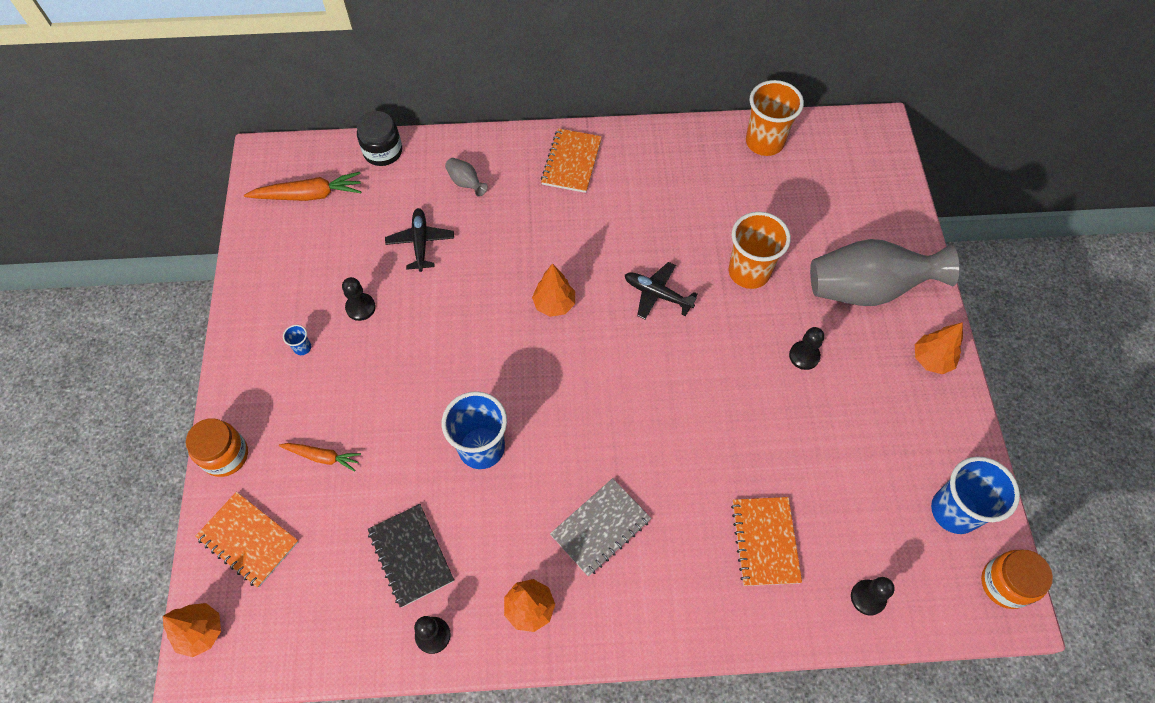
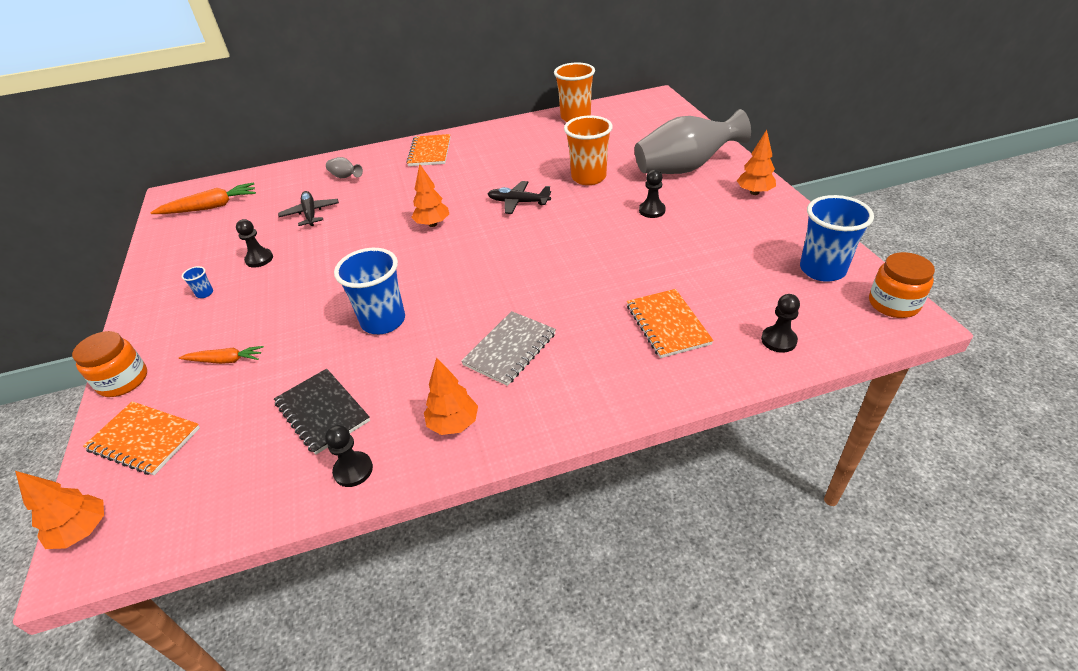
camera: 10 degrees left, 20 degrees down
(383, 151) = (274, 174): black jar -> none

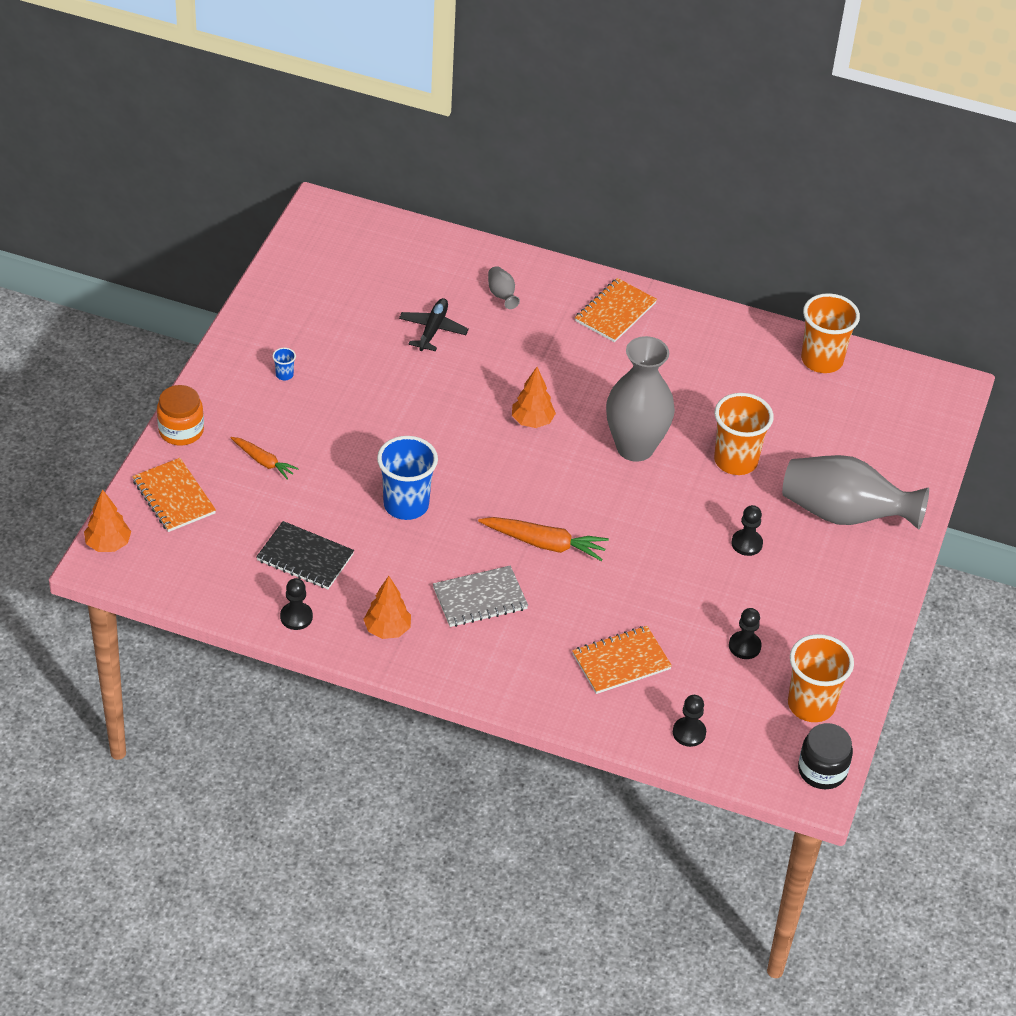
camera: 30 degrees right, 5 degrees up
(210, 207) = (347, 255): orange carrot -> orange carrot (544, 544)
(259, 259) = (351, 362): black pawn -> black pawn (744, 646)
(322, 412) = (305, 557): black notebook -> black notebook turned 60 degrees counterclockwise
(518, 202) = (635, 447): black plane -> grey vase
(667, 325) = (621, 662): orange notebook -> orange notebook turned 45 degrees clockwise
(754, 192) = (870, 590): orange tree -> none
(822, 270) = (811, 705): blue cup -> orange cup
(893, 304) = (822, 770): orange jar -> black jar

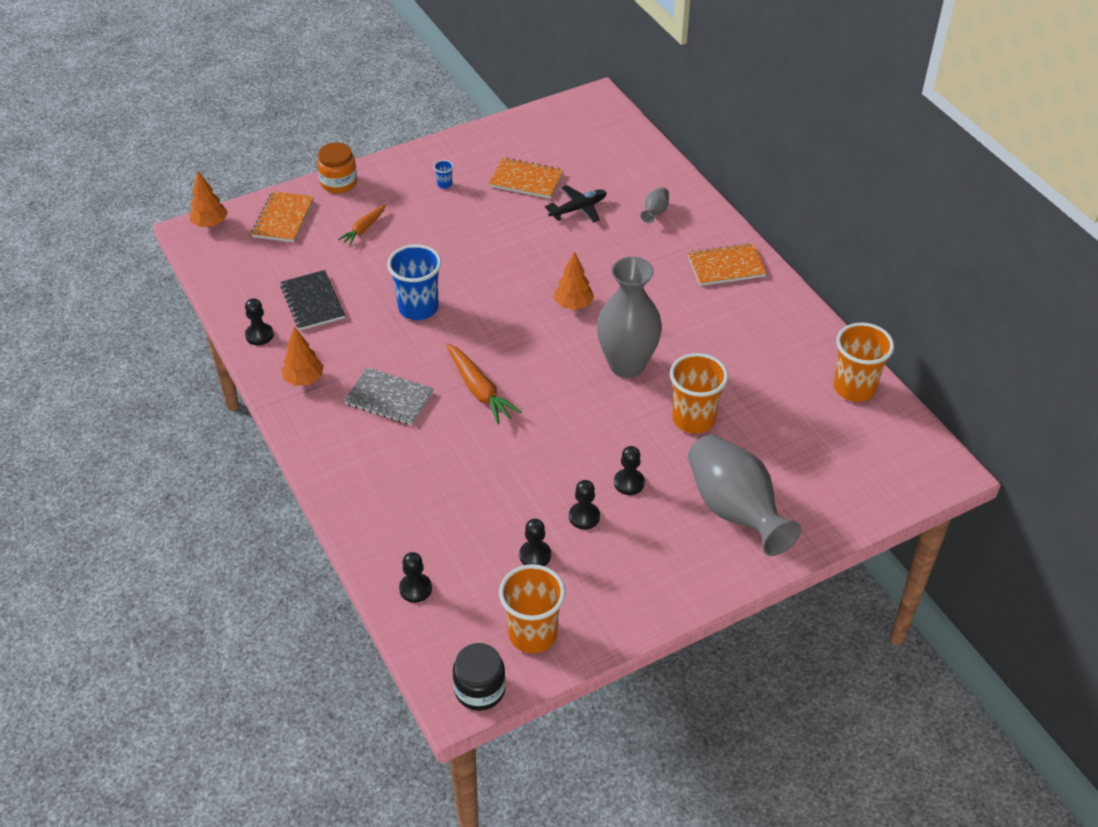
camera: 45 degrees right, 0 degrees up
(263, 461) = (364, 229): orange carrot -> orange carrot turned 45 degrees clockwise
(621, 662) = (431, 505): orange notebook -> orange notebook (526, 180)
(745, 592) = (584, 517): none -> black pawn

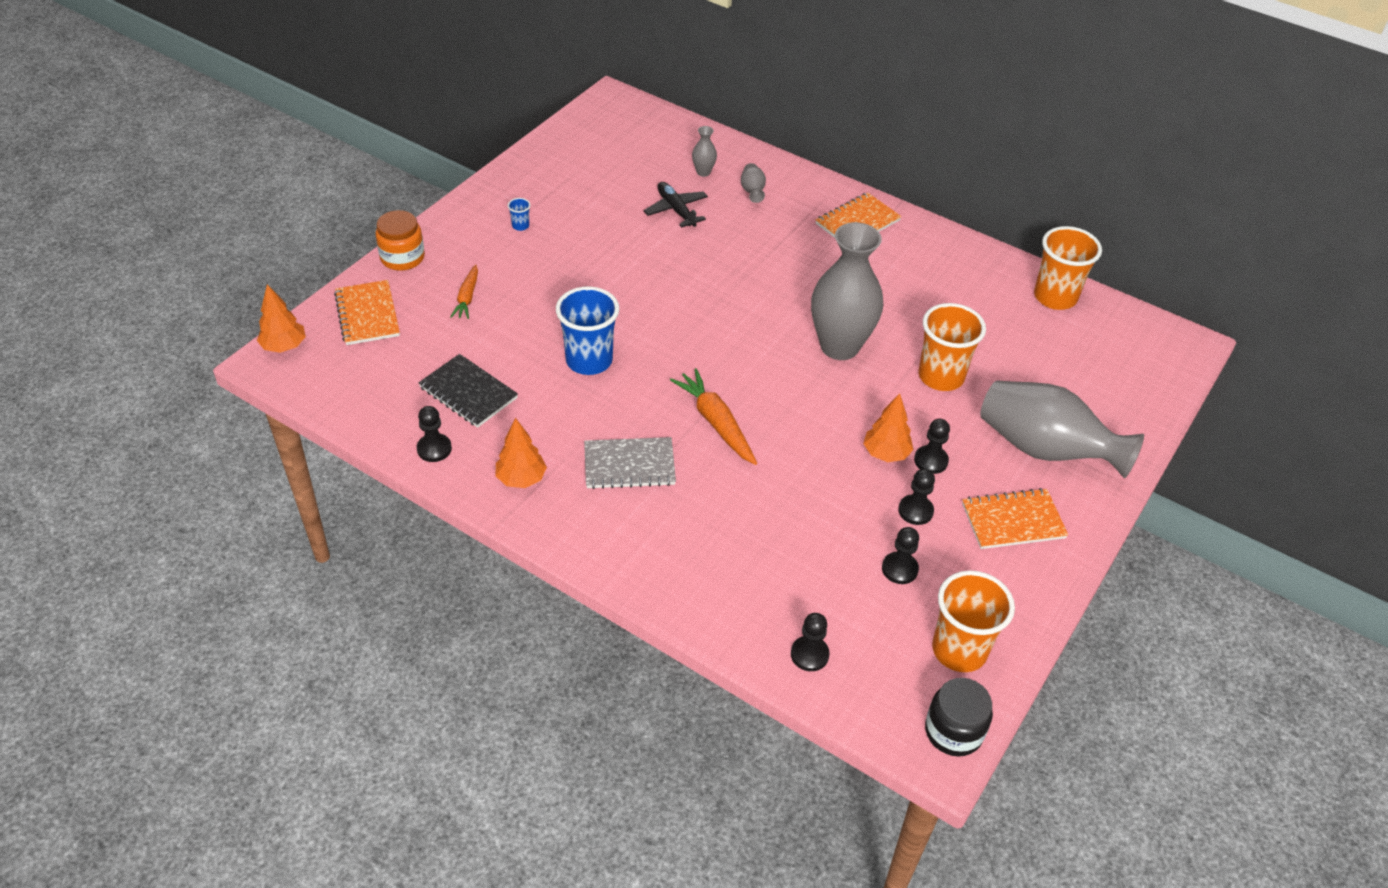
camera: 30 degrees left, 0 degrees up
(479, 390) = (716, 422): orange carrot -> orange carrot turned 150 degrees counterclockwise
(526, 180) = (602, 197): orange notebook -> orange notebook (1013, 521)
(573, 305) = (743, 305): orange tree -> orange tree (886, 454)
(578, 209) = (676, 210): black plane -> black plane turned 60 degrees counterclockwise
(626, 184) = (703, 172): none -> grey vase

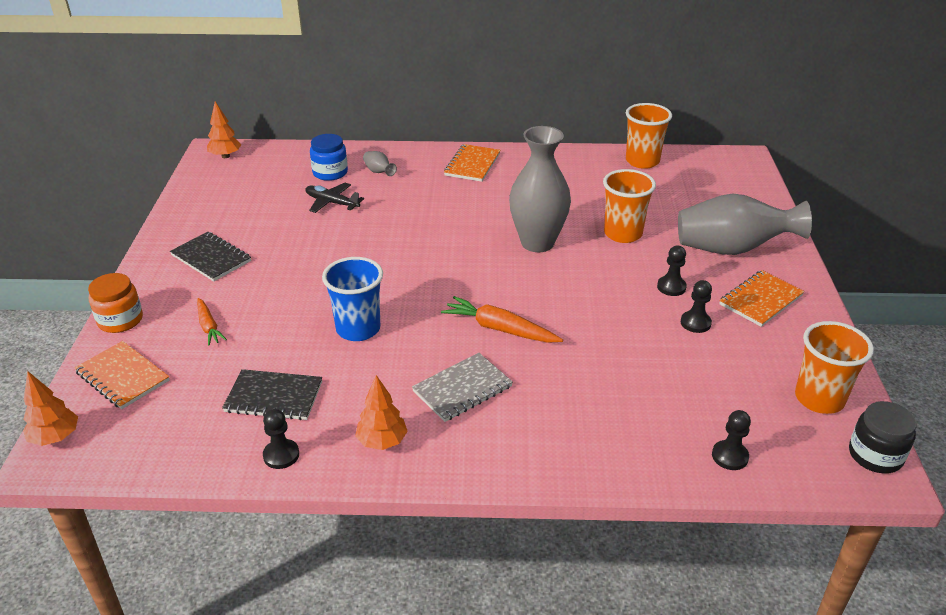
camera: 30 degrees left, 10 degrees down
(520, 226) = (211, 258): blue cup -> black notebook
(703, 172) = (330, 173): grey vase -> blue jar
(886, 454) = (638, 296): orange tree -> orange tree (225, 156)
(899, 569) = (725, 365): black pawn -> none

